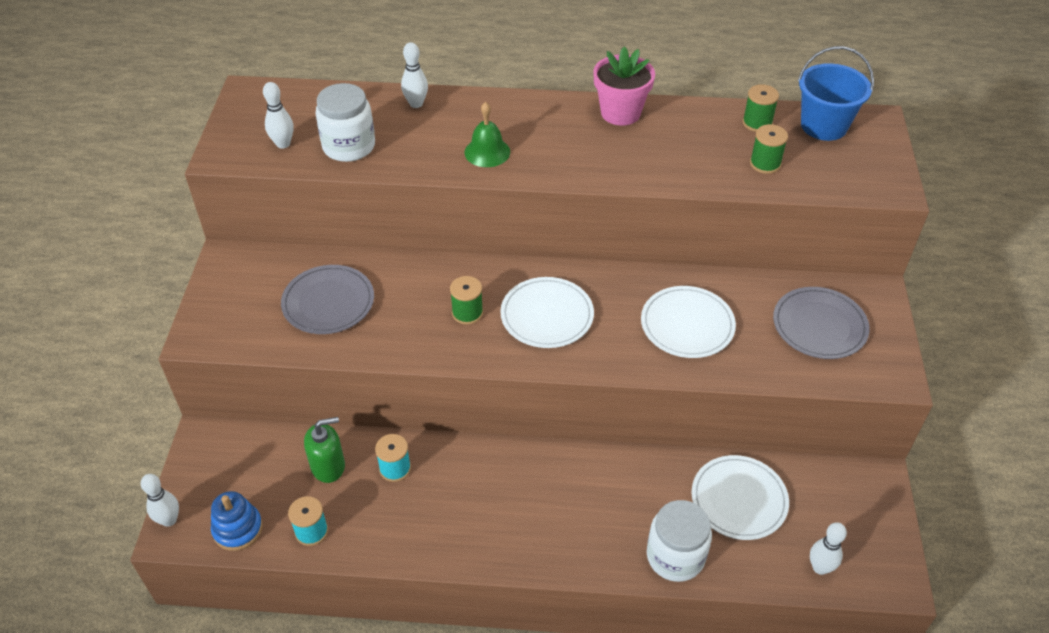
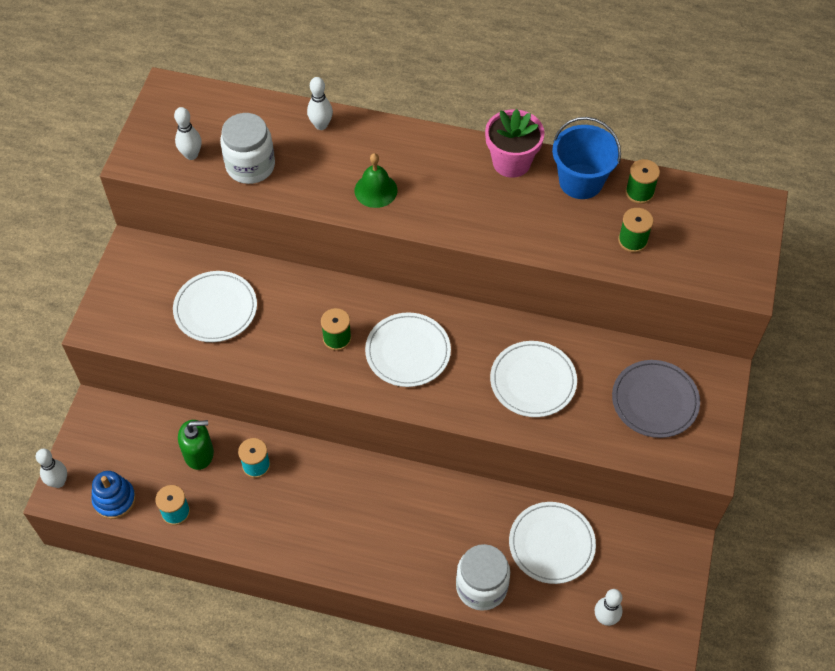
camera: 10 degrees right, 10 degrees up
(328, 302) = (215, 309): grey plate -> white plate
(824, 126) = (703, 204): blue bucket -> blue bucket (581, 181)

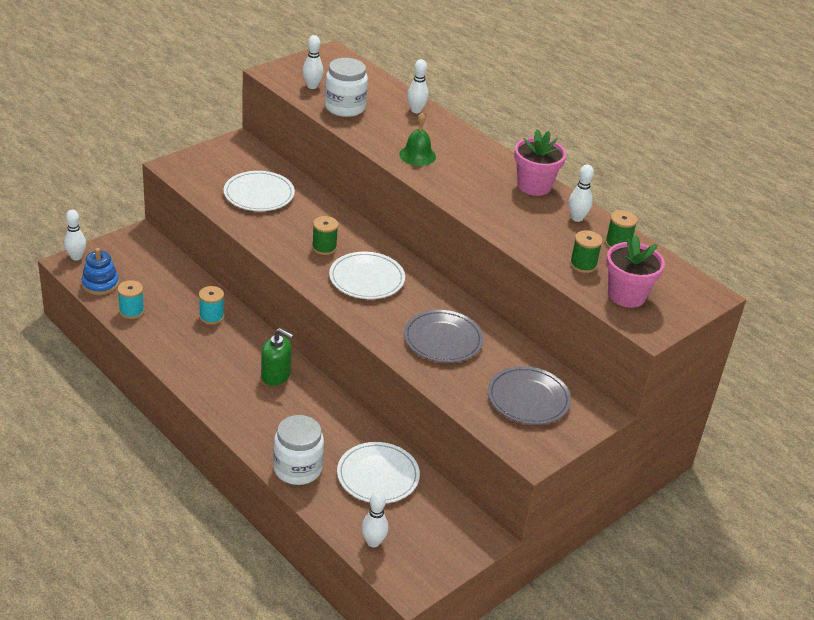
camera: 30 degrees right, 20 degrees down
(199, 454) = (180, 291): green soap dispenser -> green soap dispenser (276, 375)
(533, 381) = (443, 339): white plate -> grey plate
(581, 181) = (577, 218): blue bucket -> white bowling pin
(696, 255) = (626, 295): none -> pink flower pot

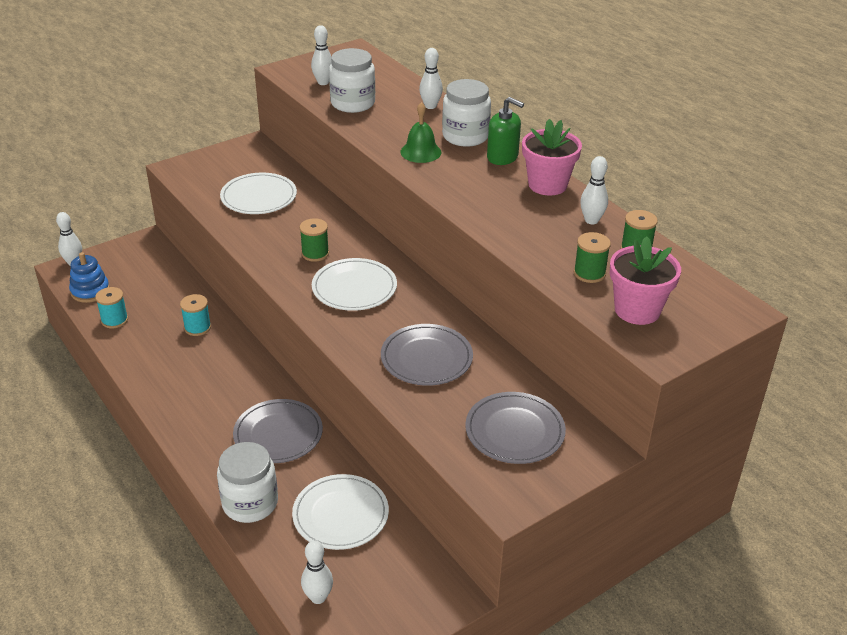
camera: 10 degrees right, 0 degrees up
(276, 375) = (251, 394): green soap dispenser -> green soap dispenser (502, 157)
(308, 410) = (278, 434): none -> grey plate
(453, 140) = (465, 136): none -> white jar

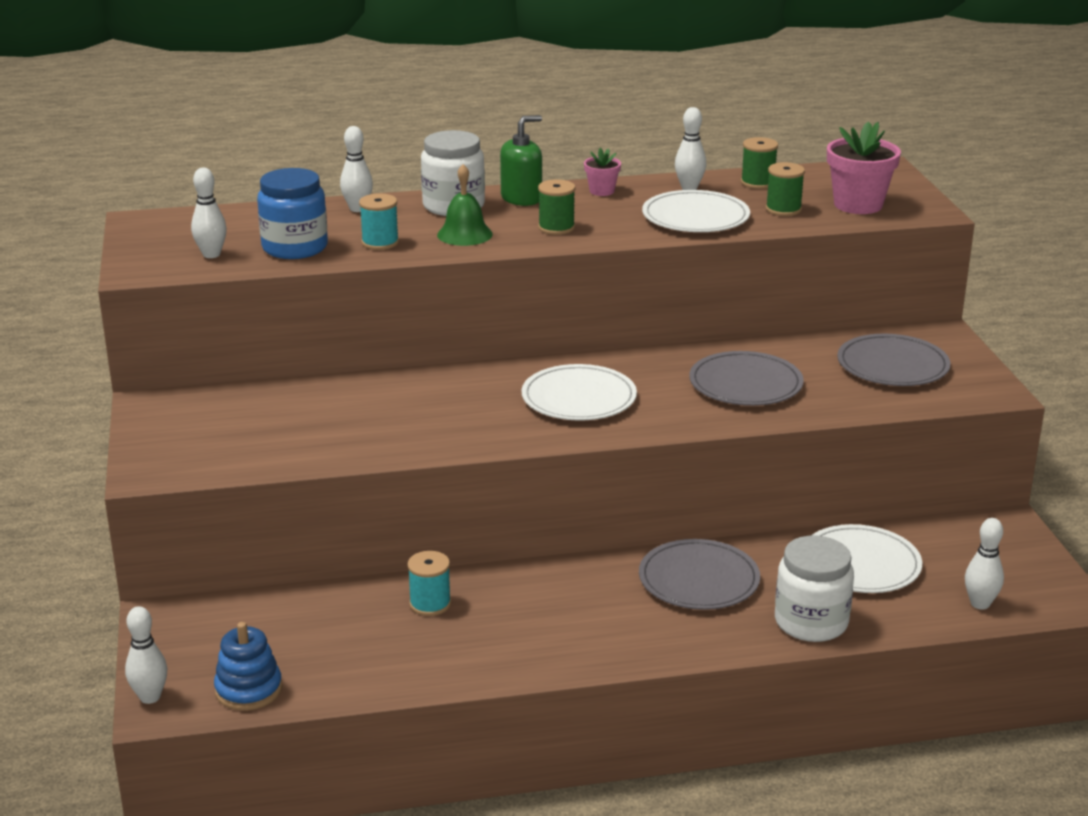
camera: 65 degrees left, 10 degrees down
(114, 320) = (348, 675): turquoise spool -> turquoise spool (380, 243)
(259, 197) = (303, 423): white plate -> white plate (695, 217)
(315, 253) = (482, 408): green spool -> green spool (556, 228)
(353, 103) = (295, 248): white jar -> blue jar
(547, 185) = (602, 191): pink flower pot -> pink flower pot, size x0.53

